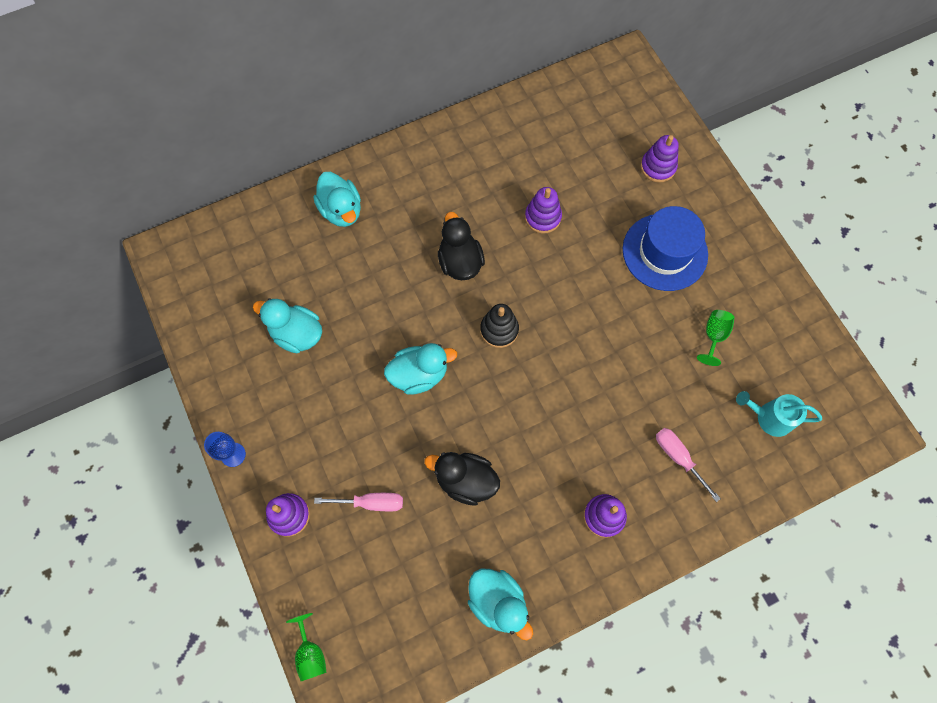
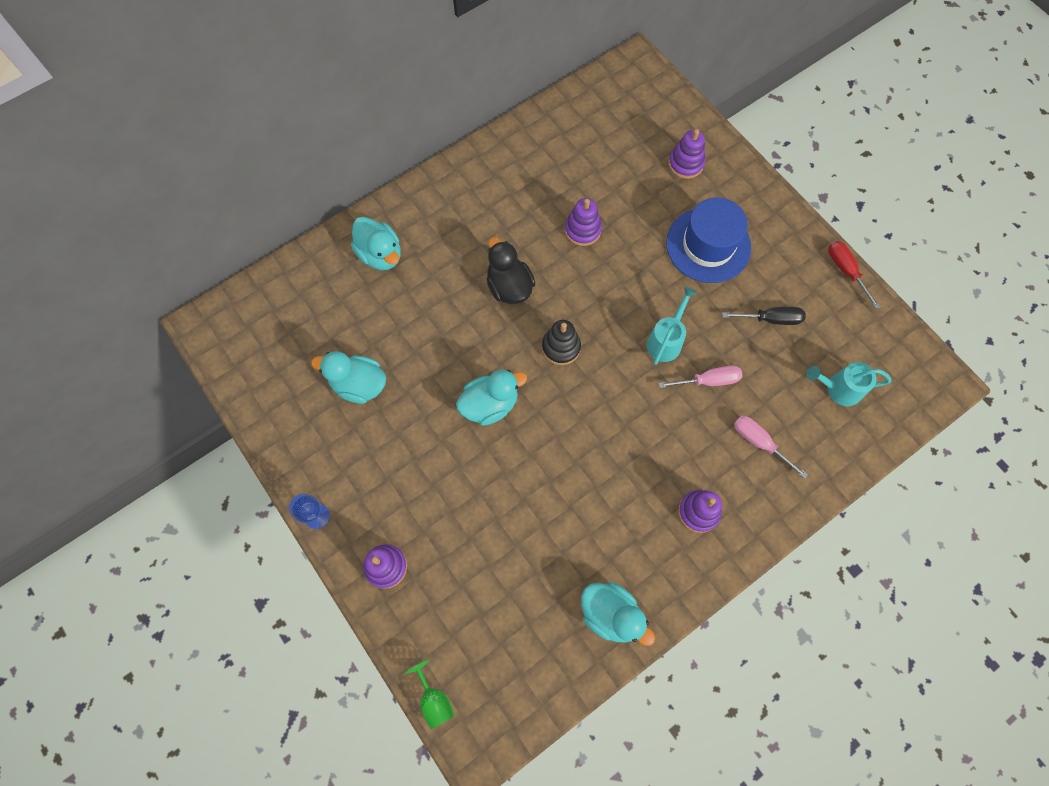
camera: 10 degrees left, 0 degrees up
(371, 503) = (466, 539): pink screwdriver -> pink screwdriver (708, 381)
(465, 480) = (556, 501): black duck -> none
(604, 340) = (666, 340): none -> turquoise watering can
(714, 336) = (771, 319): green goblet -> black screwdriver
(799, 300) = (846, 271): none -> red screwdriver

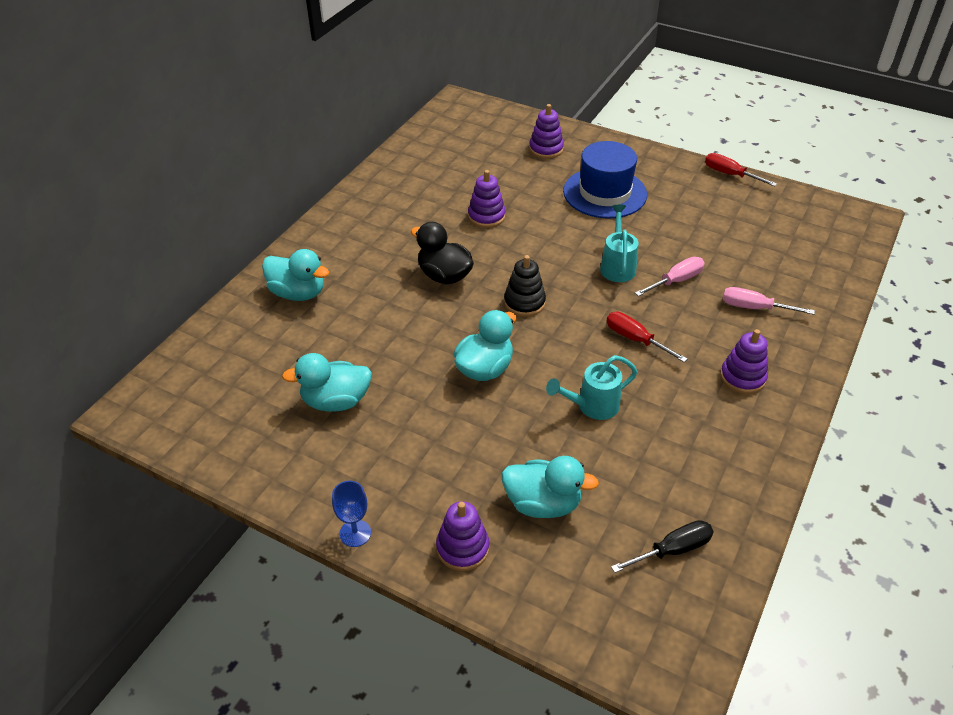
camera: 25 degrees left, 25 degrees down
(434, 700) = (598, 653): green goblet -> none
(611, 614) = (725, 492): turquoise duck -> turquoise duck (543, 503)
(632, 430) = (635, 339): none -> red screwdriver
(771, 319) = (695, 223): black screwdriver -> black screwdriver (672, 550)
(838, 389) = (788, 249): turquoise watering can -> turquoise watering can (592, 406)

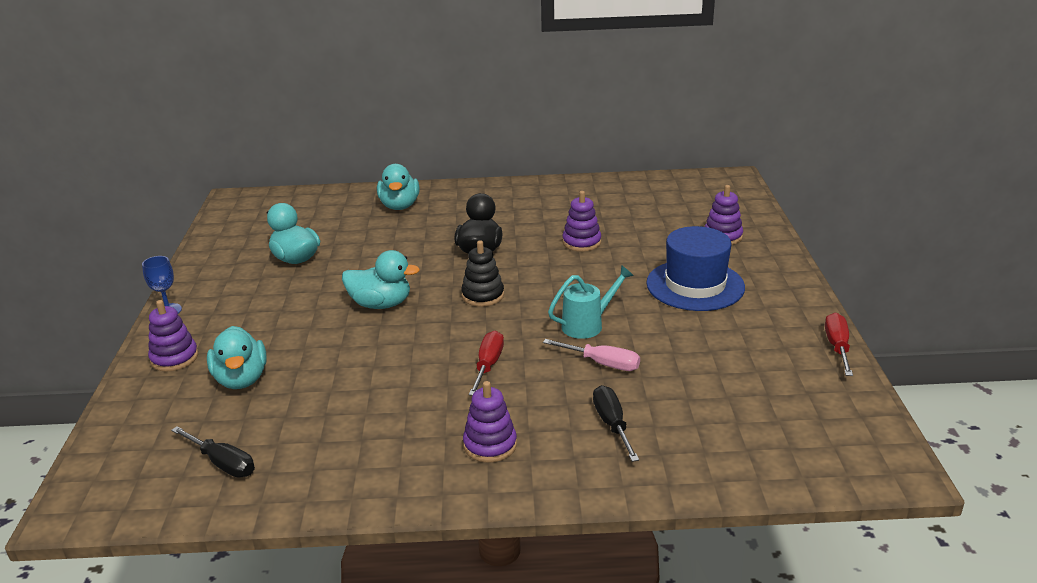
camera: 60 degrees right, 15 degrees down
(592, 406) = (376, 369): turquoise watering can -> none
(754, 308) = (612, 424): pink screwdriver -> black screwdriver

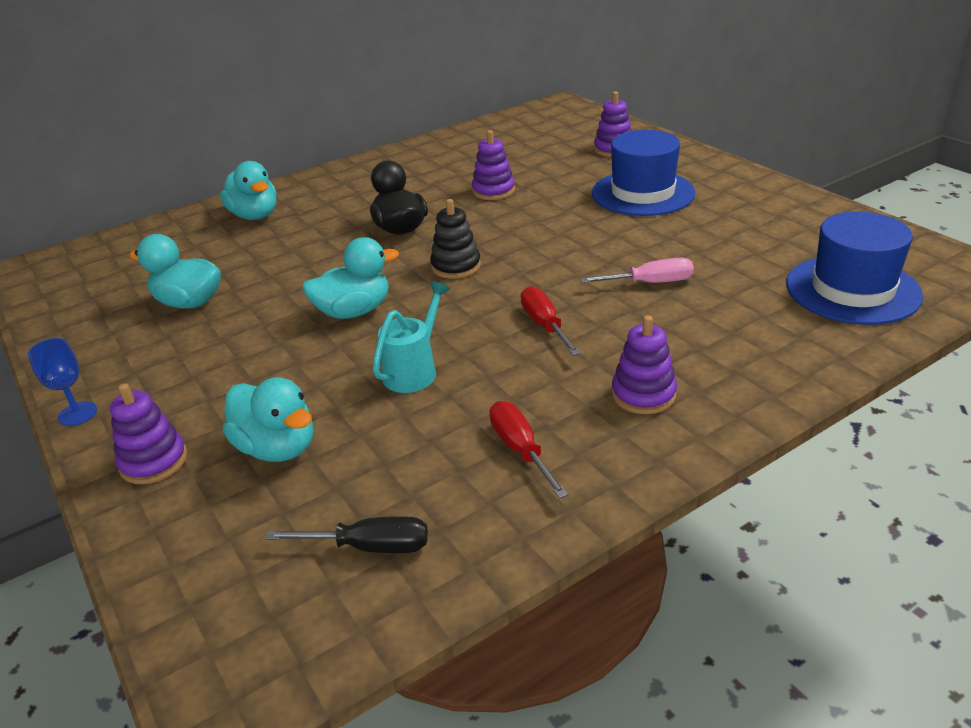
camera: 30 degrees left, 5 degrees up
(588, 325) = (592, 256): turquoise watering can -> turquoise watering can (414, 370)
(612, 424) = (728, 329): black screwdriver -> none
(756, 435) = (852, 290): none -> blue hat
(837, 347) = (817, 201): red screwdriver -> red screwdriver (521, 450)

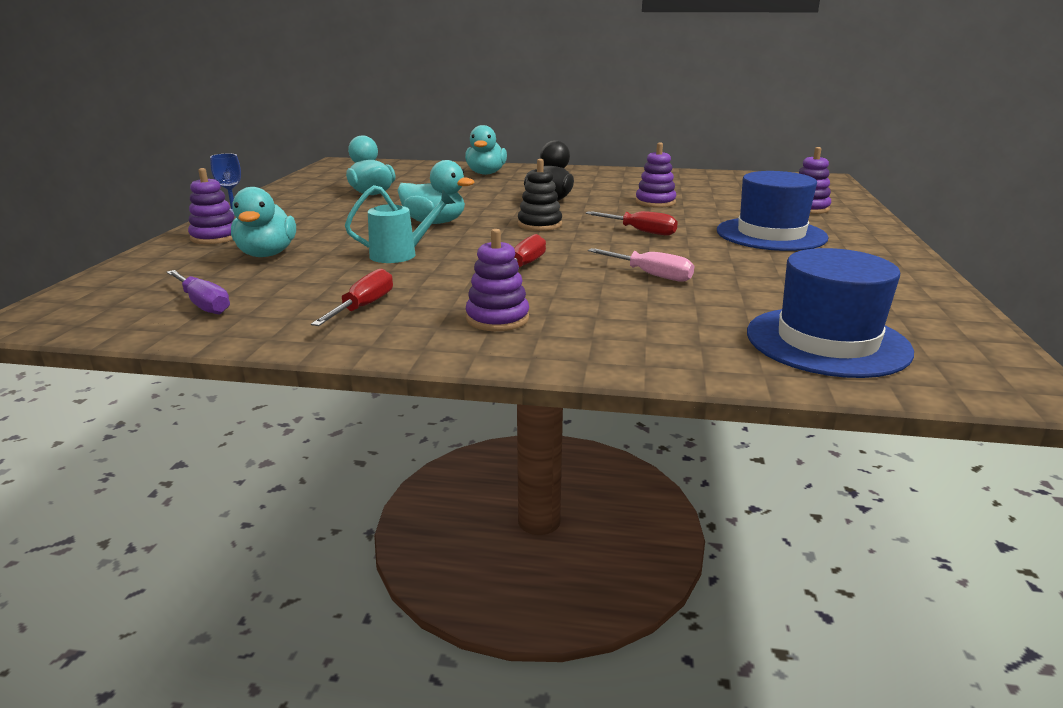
camera: 40 degrees right, 10 degrees down
(369, 547) = (203, 304): black screwdriver -> purple screwdriver
(550, 234) = (640, 231): none -> red screwdriver

